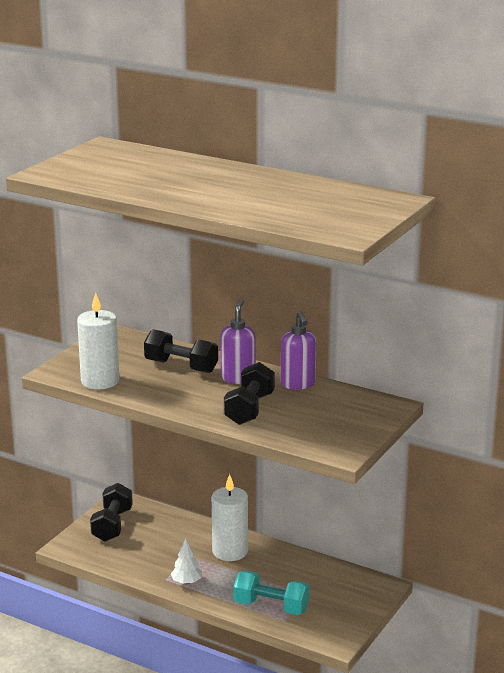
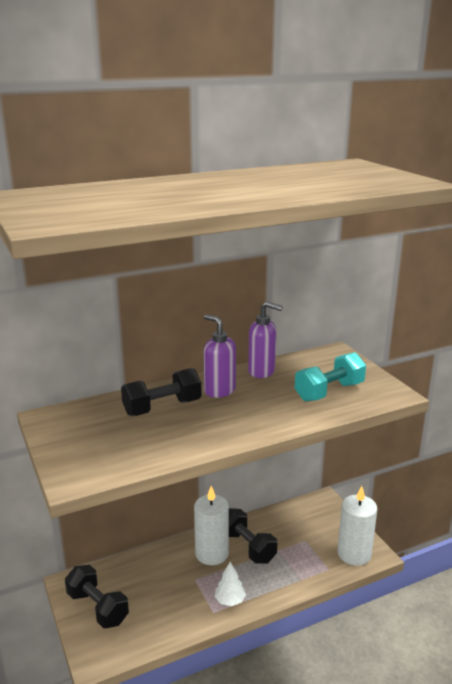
camera: 55 degrees left, 0 degrees up
(100, 381) = (131, 459): white candle -> white candle (354, 554)
(249, 409) = (280, 405): black dumbbell -> black dumbbell (247, 547)
(271, 607) = (305, 567): turquoise dumbbell -> turquoise dumbbell (329, 392)

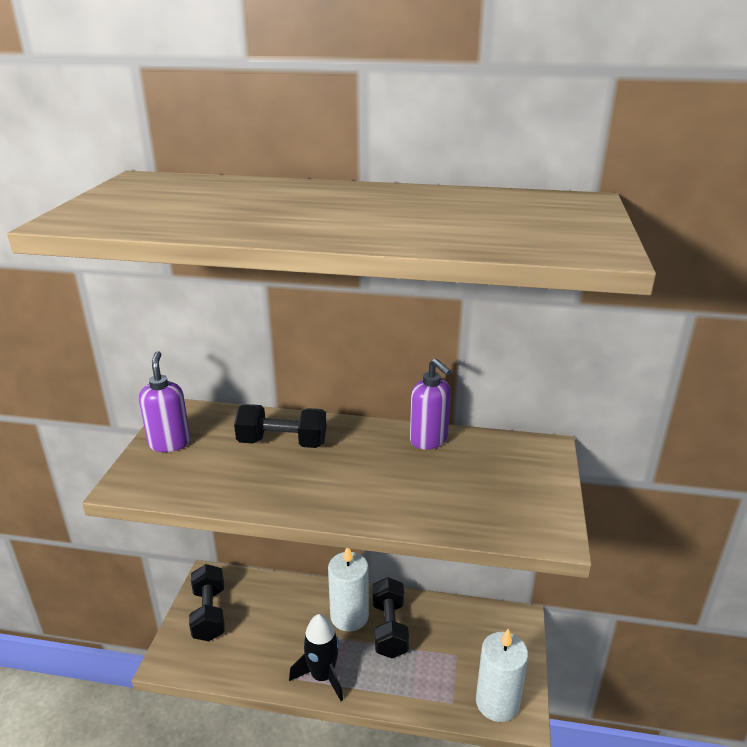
camera: 35 degrees right, 5 degrees up
(219, 390) = (357, 446): purple soap dispenser -> purple soap dispenser (169, 443)
(230, 600) = (322, 676): white tree -> black rocket
(329, 392) = (473, 497): turquoise dumbbell -> none

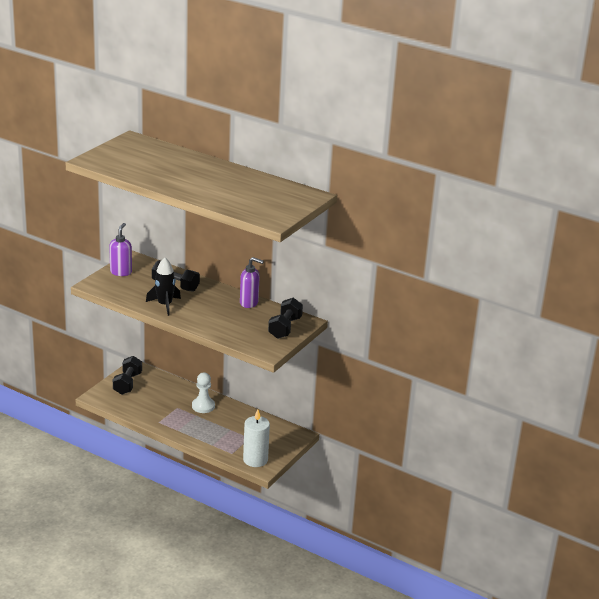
camera: 20 degrees right, 0 degrees up
(322, 676) = (172, 424): black rocket -> black rocket (164, 305)
(349, 616) = (203, 406): white candle -> white pawn
(389, 628) = (221, 417): black dumbbell -> black dumbbell (285, 328)
(429, 440) = (249, 303): purple soap dispenser -> purple soap dispenser turned 60 degrees counterclockwise

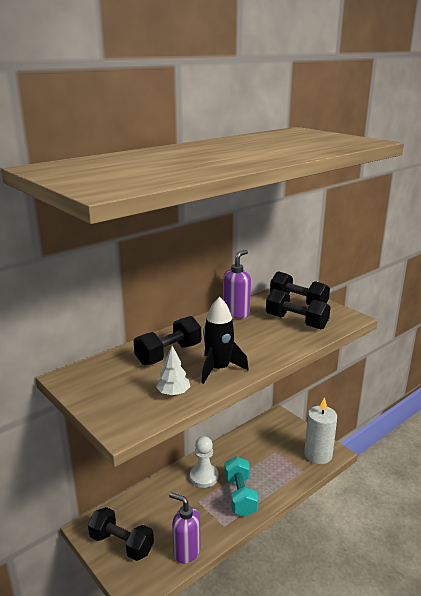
camera: 70 degrees left, 5 degrees down
(121, 272) = (100, 394): purple soap dispenser -> purple soap dispenser (186, 551)
(131, 294) = (173, 393): none -> white tree
(190, 425) = (240, 496): none -> turquoise dumbbell
(248, 329) = (296, 322): none -> black dumbbell

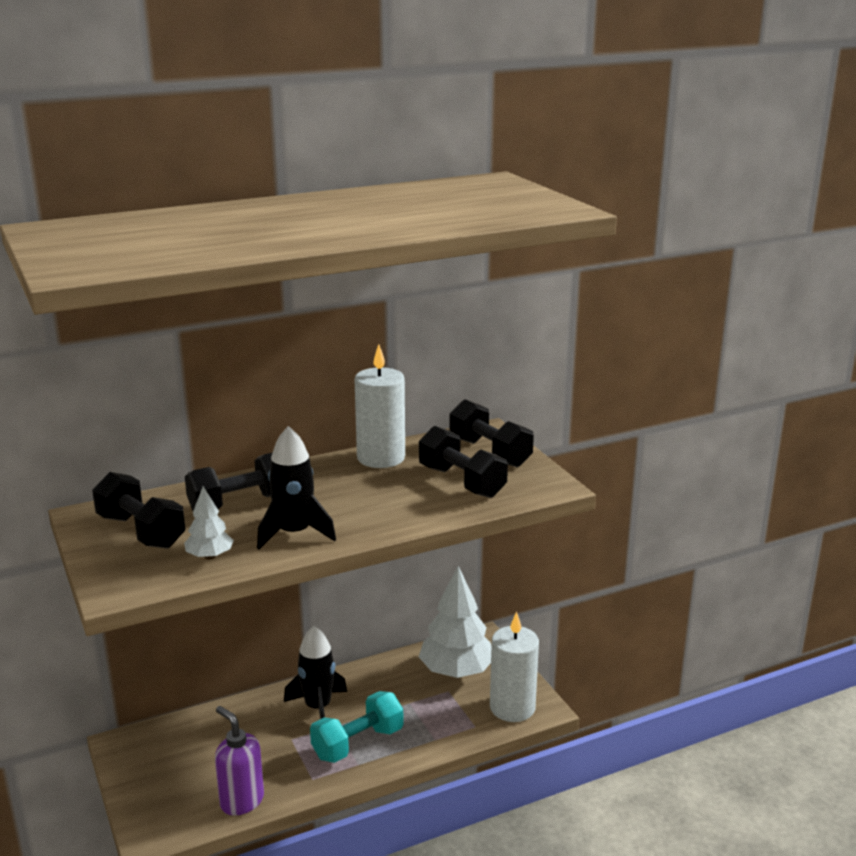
camera: 15 degrees right, 0 degrees up
(121, 544) = (158, 773): black dumbbell -> black dumbbell (141, 531)
(204, 477) = (318, 707): white pawn -> black rocket
(236, 313) = (381, 458): purple soap dispenser -> white candle
(240, 496) = (358, 743): turquoise dumbbell -> turquoise dumbbell turned 45 degrees clockwise
(274, 438) = (456, 671): none -> white tree

